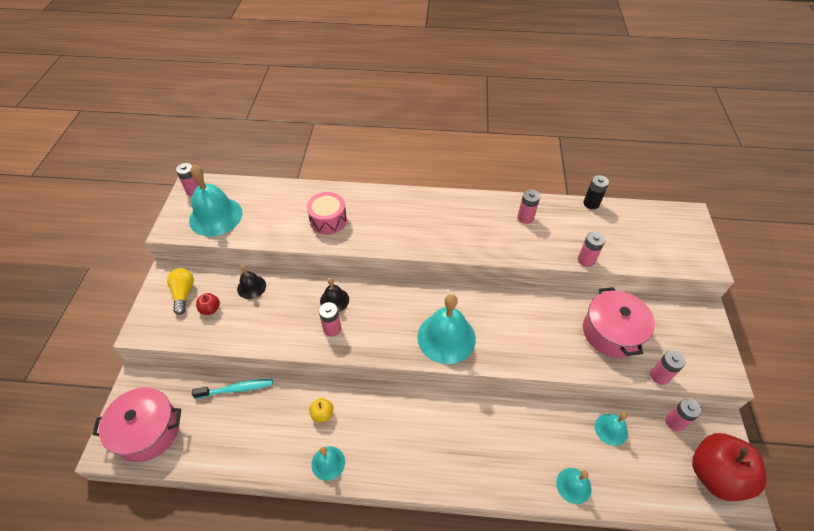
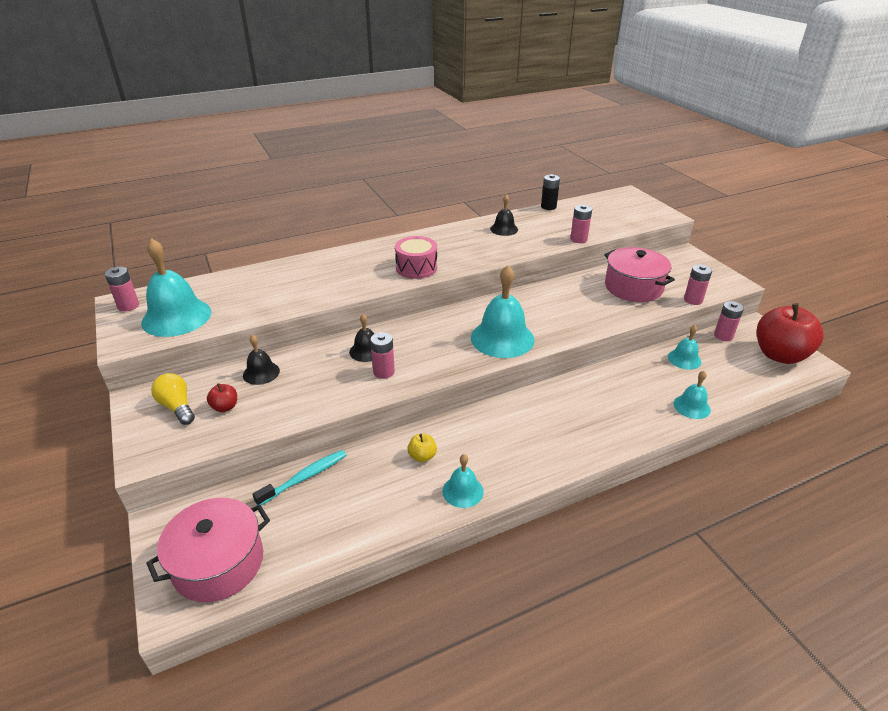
camera: 30 degrees left, 15 degrees down
(328, 220) = (315, 283): pink drum -> pink drum (416, 268)
(525, 218) = (504, 229): pink battery -> black bell

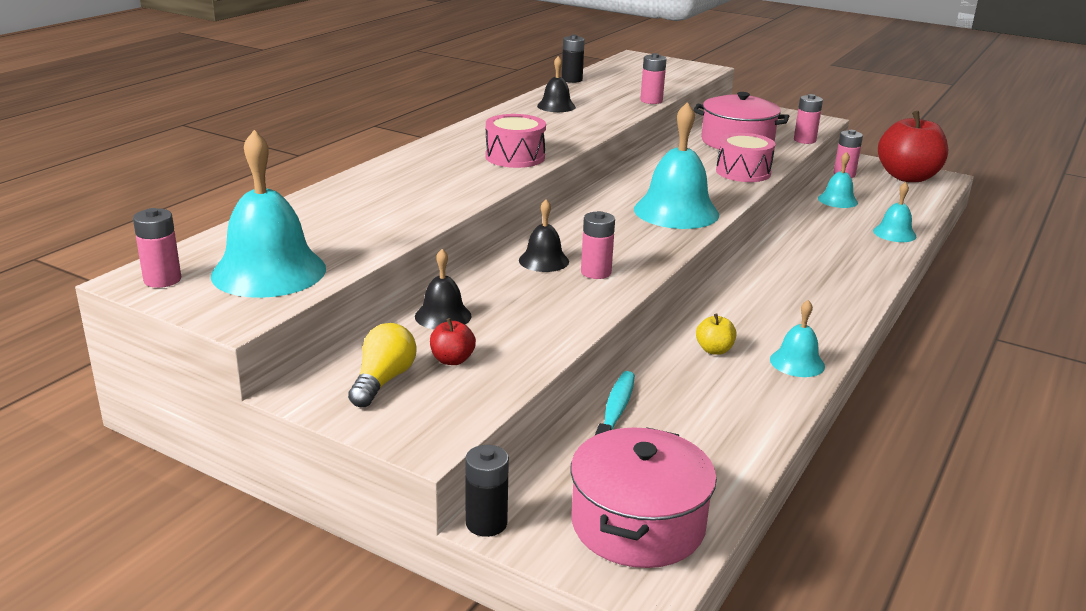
camera: 35 degrees left, 10 degrees down
(154, 519) = (486, 523): none -> black battery
(177, 407) = (383, 381): yellow light bulb -> yellow light bulb turned 90 degrees clockwise
(599, 317) = (743, 172): none -> pink drum

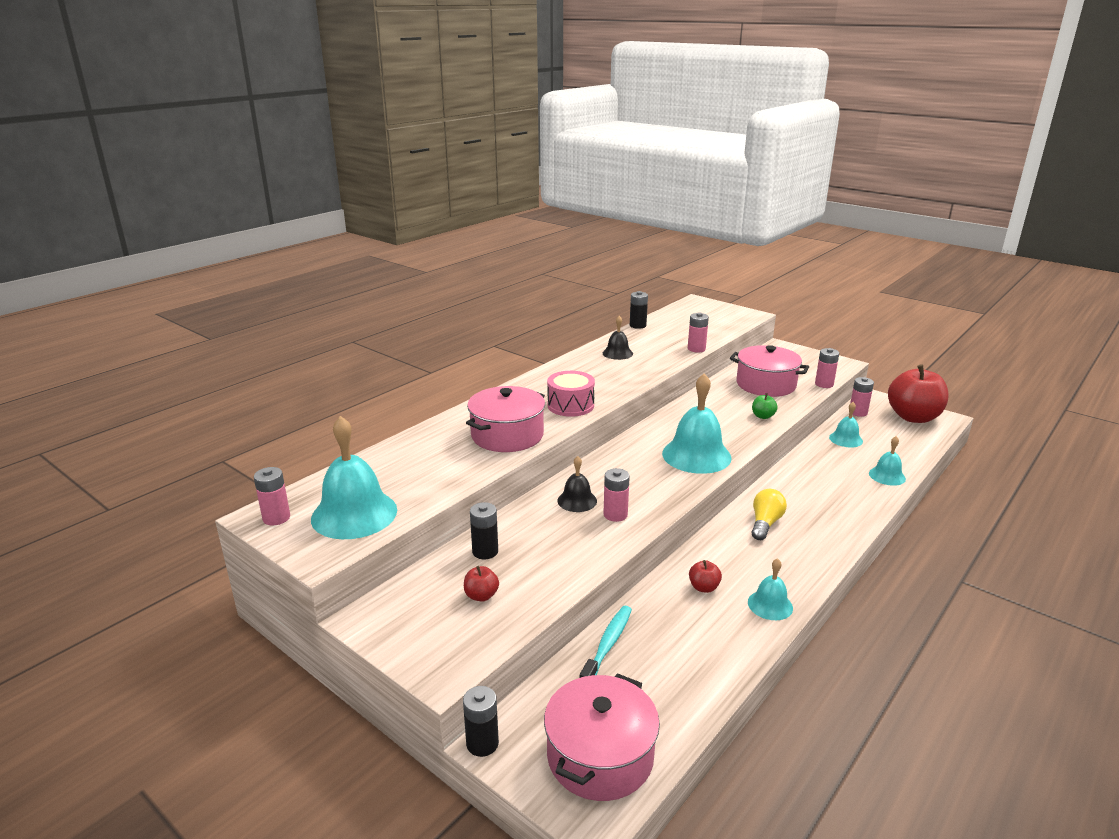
camera: 10 degrees right, 0 degrees up
(383, 381) = (424, 612): yellow light bulb -> yellow light bulb (765, 523)
(443, 316) = (485, 551): black bell -> black battery
(444, 188) = (507, 435): none -> pink pot
(714, 350) = (703, 587): yellow apple -> red apple
(743, 172) = (763, 416): pink drum -> green apple

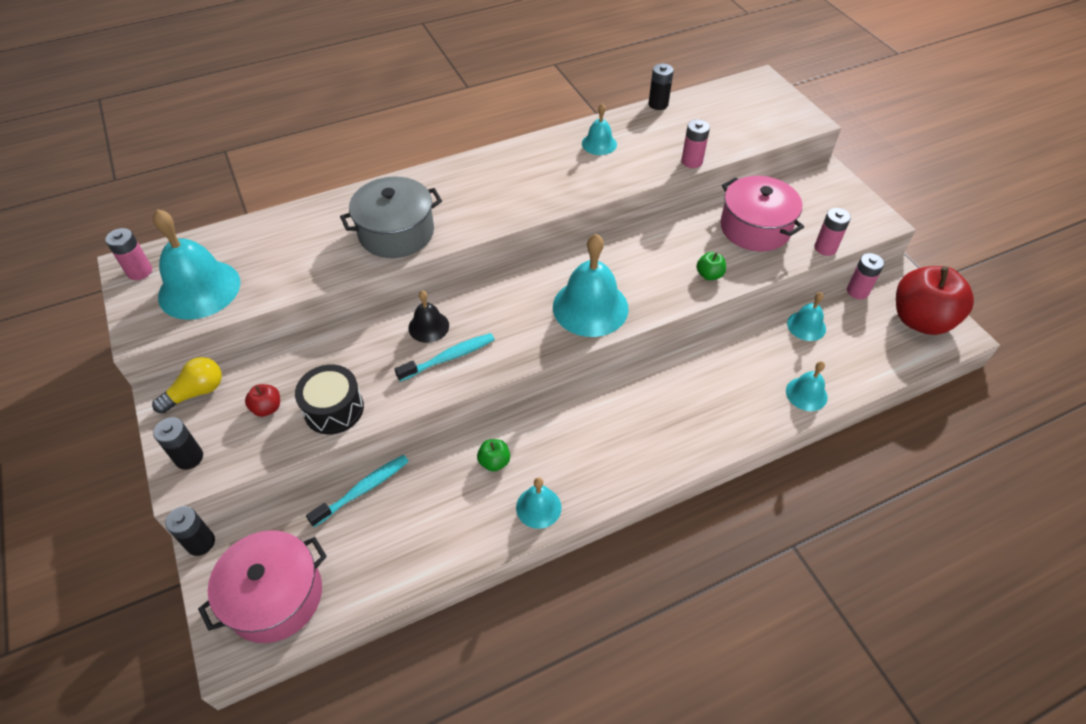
camera: 25 degrees right, 25 degrees up
(485, 551) = (306, 359): black battery -> black battery (189, 457)
(507, 435) = (396, 232): pink pot -> grey pot
(547, 577) = (334, 409): none -> black drum
(570, 405) = (488, 209): pink drum -> none
(615, 515) = (449, 357): pink battery -> turquoise toothbrush
(617, 353) = (599, 144): black bell -> turquoise bell
(703, 587) = (494, 462): red apple -> green apple
(765, 523) = (617, 408): yellow light bulb -> yellow light bulb (196, 392)

